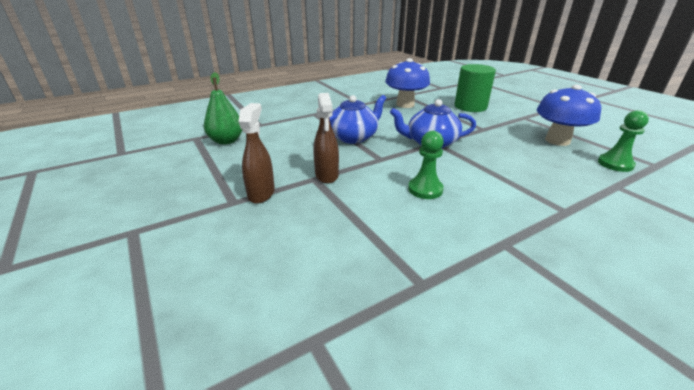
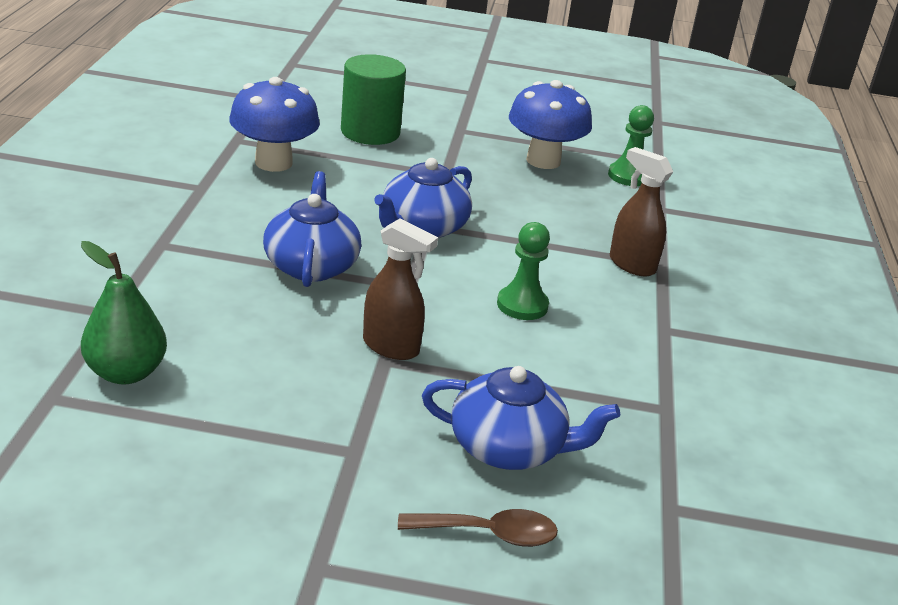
camera: 55 degrees left, 0 degrees up
(204, 270) = (488, 534): none -> brown spoon
(261, 193) = (364, 419): brown spray bottle -> brown spray bottle (631, 265)
(292, 242) = (508, 448): none -> blue teapot

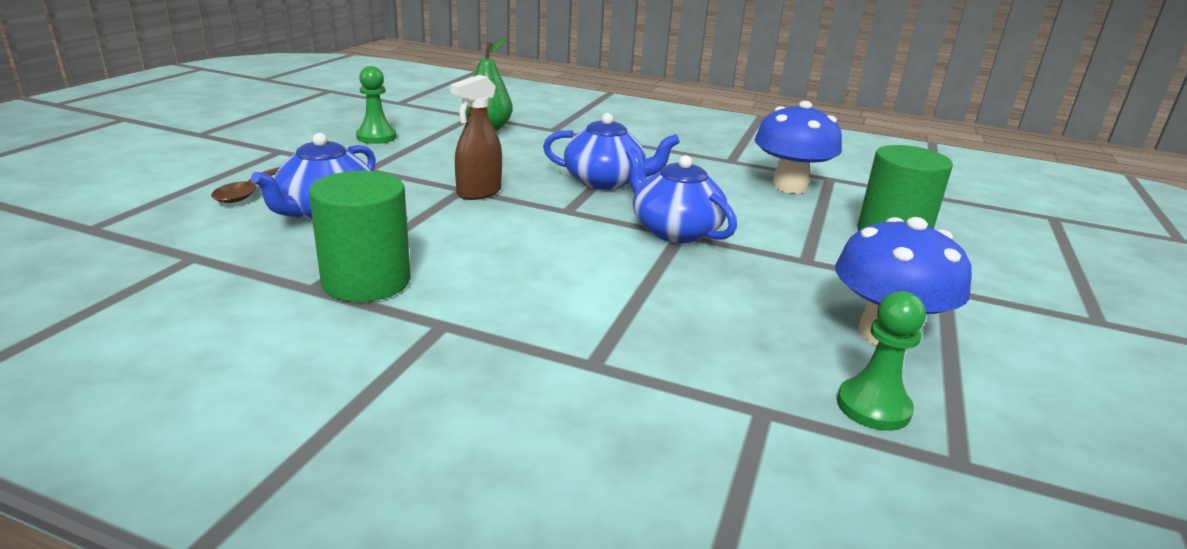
camera: 105 degrees right, 5 degrees down
(522, 305) = (521, 252): green pawn -> green pawn (376, 137)
(631, 265) = (591, 338): brown spray bottle -> none
(633, 381) = (366, 281): none -> green cylinder

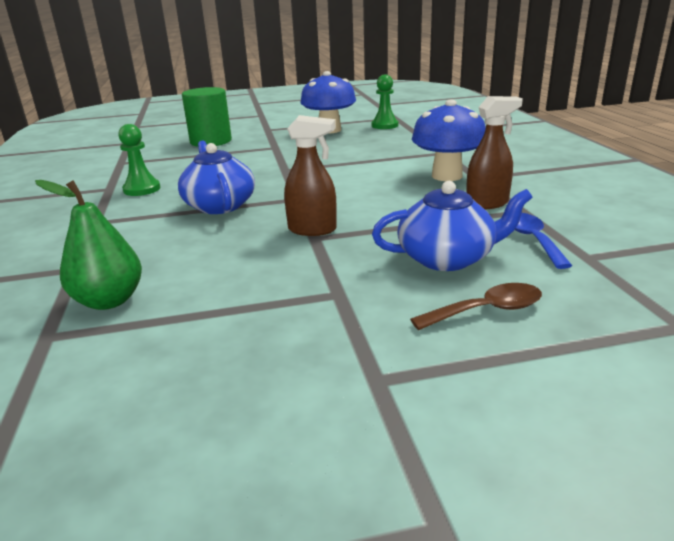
camera: 120 degrees left, 0 degrees up
(265, 254) = (532, 240): none -> blue spoon
(366, 281) = (487, 203): green cylinder -> brown spray bottle
(376, 137) = (231, 348): green pawn -> green pawn (142, 189)
(674, 230) = (281, 171): blue teapot -> none
(789, 186) = (154, 166): blue mushroom -> blue mushroom (447, 176)

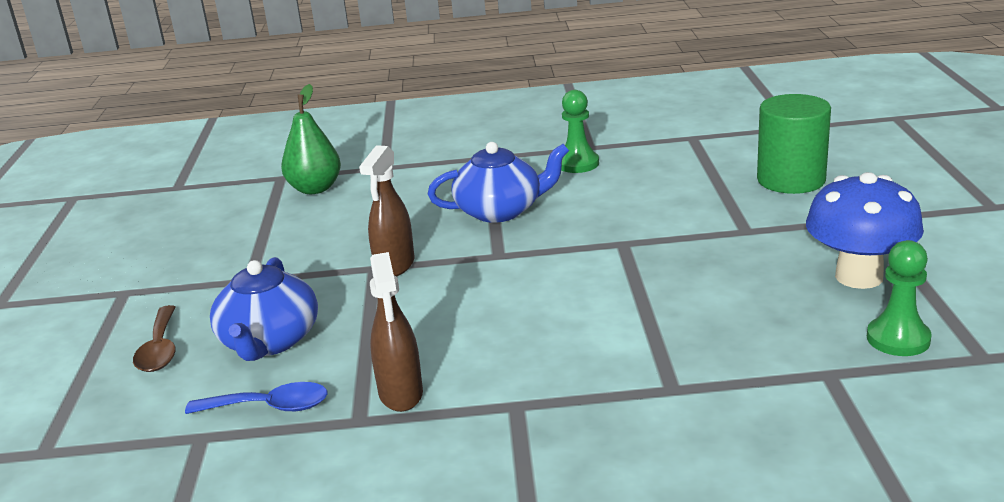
camera: 100 degrees right, 0 degrees up
(447, 176) = (535, 375): blue mushroom -> none

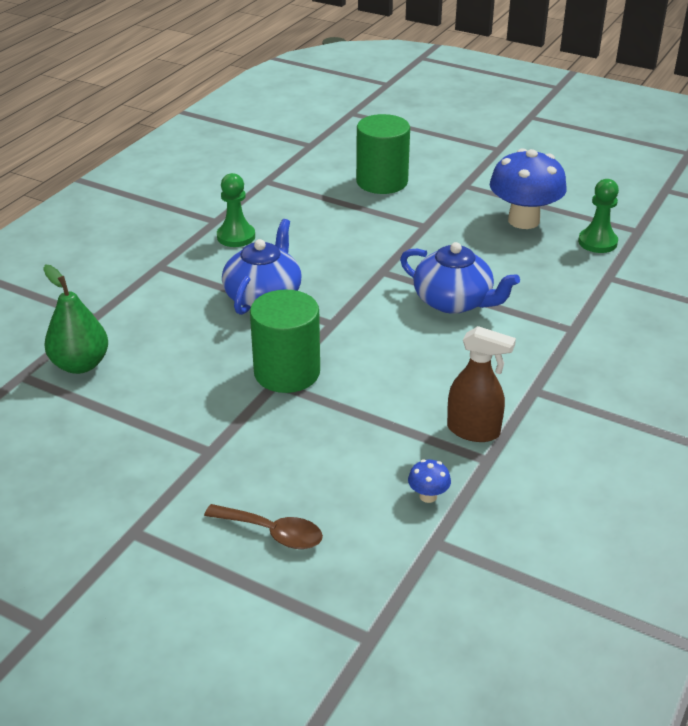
camera: 60 degrees left, 10 degrees up
(269, 341) = (330, 469): blue teapot -> blue teapot (454, 301)
(269, 407) = (428, 496): blue spoon -> blue mushroom
(395, 266) = (287, 372): brown spray bottle -> green cylinder

